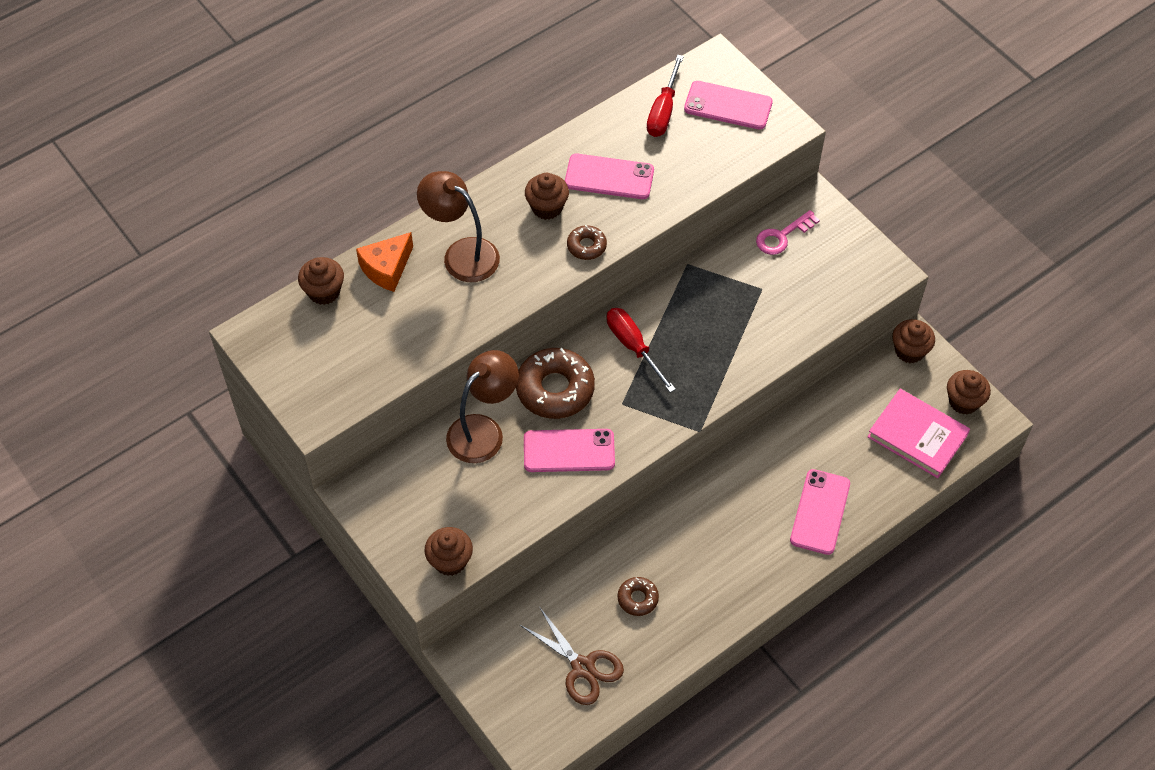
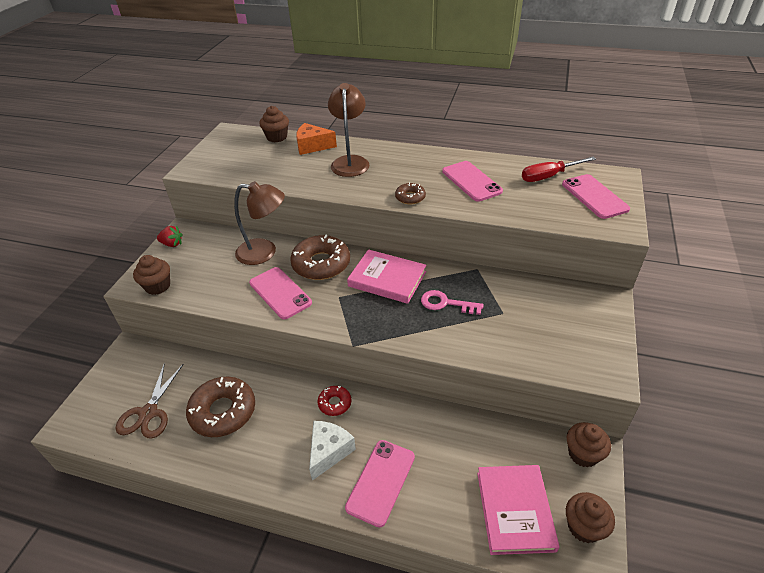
camera: 55 degrees right, 15 degrees down
(376, 515) = (172, 244): none -> red strawberry
(547, 207) = (419, 172): brown cupcake -> none
(633, 346) = (387, 279): red screwdriver -> pink book
(637, 598) = (223, 411): brown donut -> brown donut, size x1.97
(707, 498) = (335, 403): none -> red donut
(758, 533) = (329, 451): none -> white cheese
(782, 236) = (557, 299): pink key -> pink key (446, 303)
(820, 512) = (381, 482): pink phone -> pink phone turned 45 degrees counterclockwise

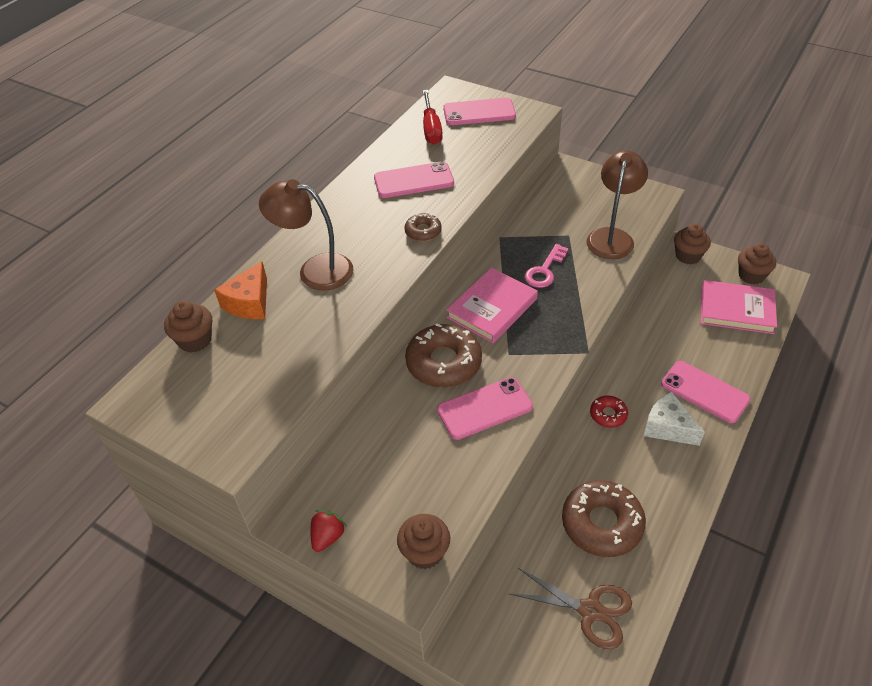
camera: 75 degrees left, 5 degrees up
(264, 252) = (396, 419): brown lamp -> brown lamp (612, 237)

